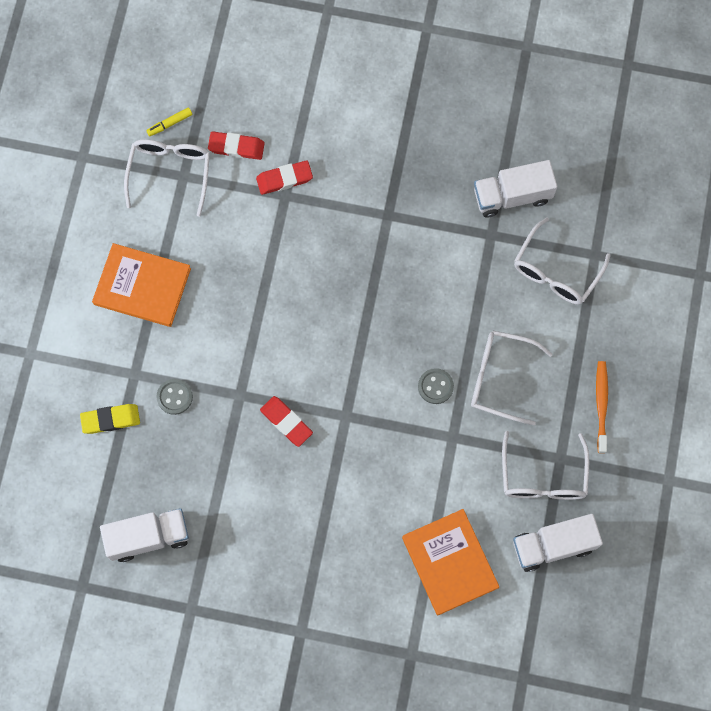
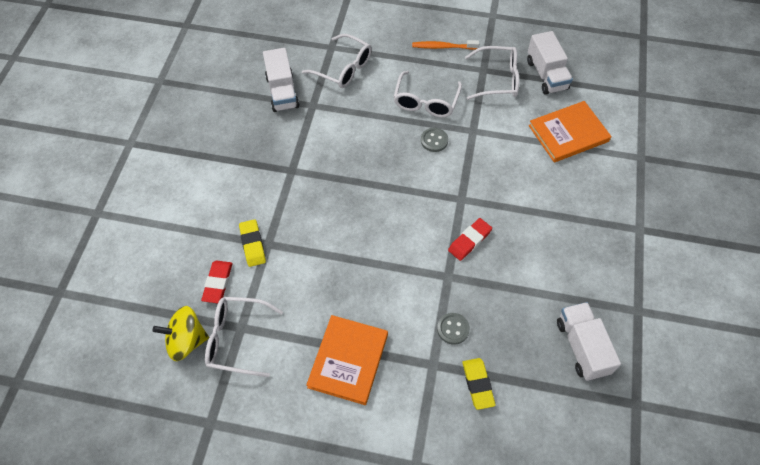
camera: 90 degrees left, 15 degrees down
(170, 124) = (186, 341): yellow marker -> yellow spinning top
(284, 179) = (252, 244): red eraser -> yellow eraser

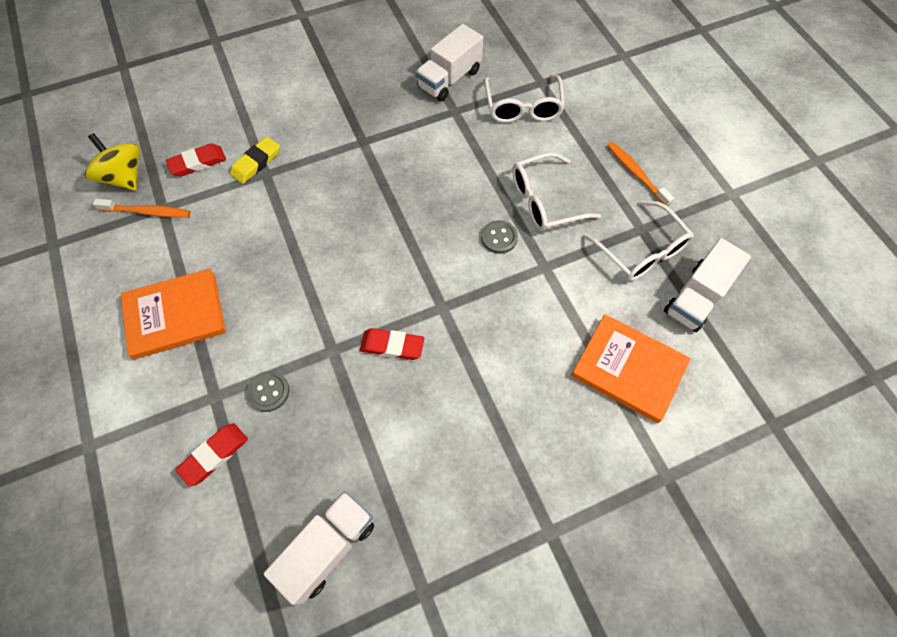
camera: 55 degrees right, 5 degrees up
(236, 339) = (147, 212): white glasses -> orange toothbrush
(477, 384) = (214, 455): yellow eraser -> red eraser

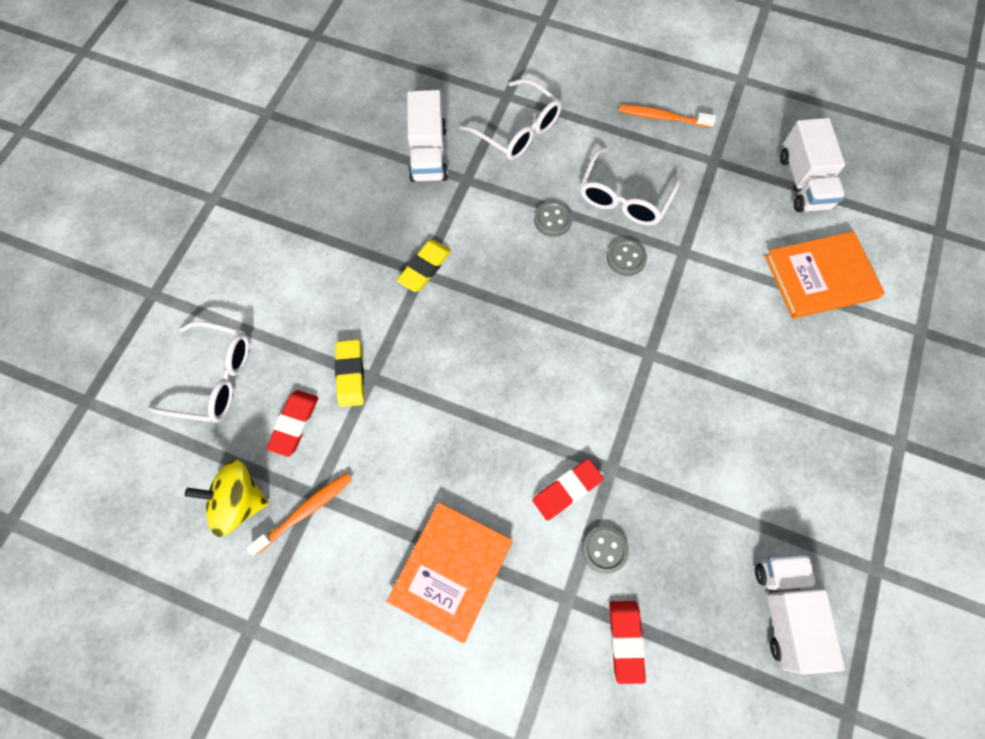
camera: 45 degrees left, 5 degrees up
(367, 140) = (424, 268): none -> yellow eraser
(392, 346) = (650, 419): red eraser -> red eraser (567, 490)
(479, 176) = (552, 220): none -> grey button
(641, 251) = (733, 178): white glasses -> white glasses (215, 378)

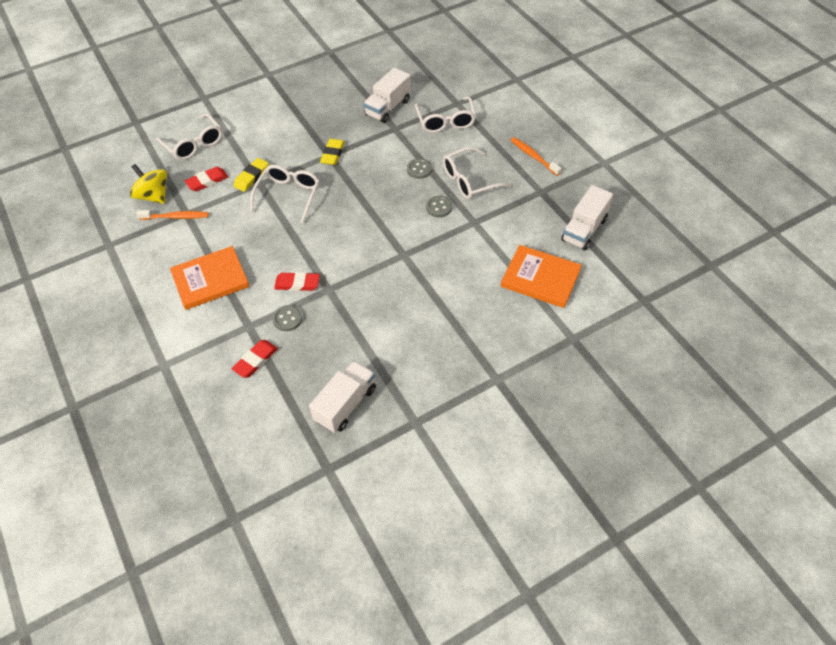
camera: 40 degrees right, 15 degrees down
(424, 268) = (332, 154): yellow eraser -> yellow eraser turned 60 degrees counterclockwise
(428, 368) = (288, 195): none -> white glasses

